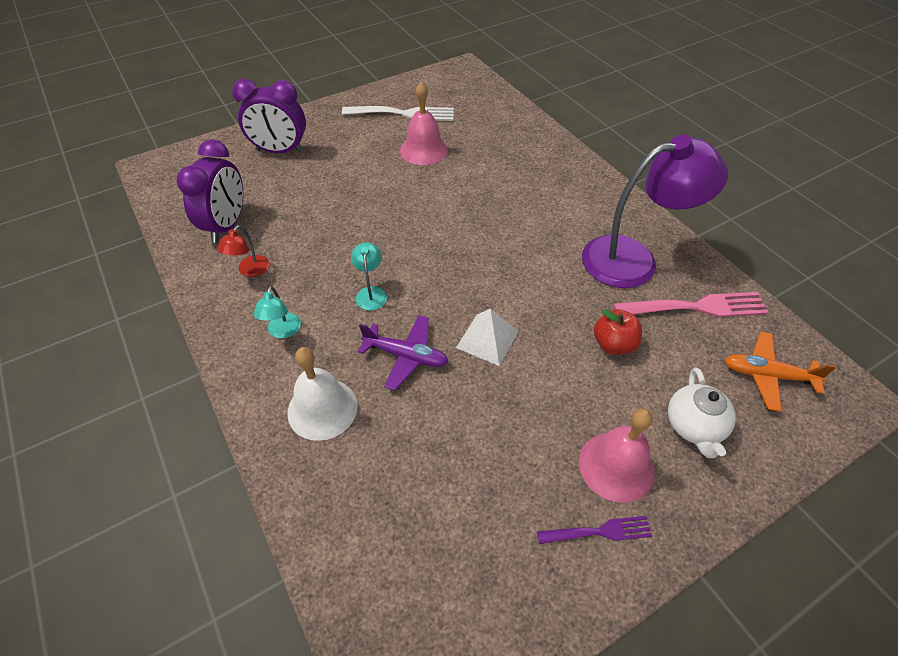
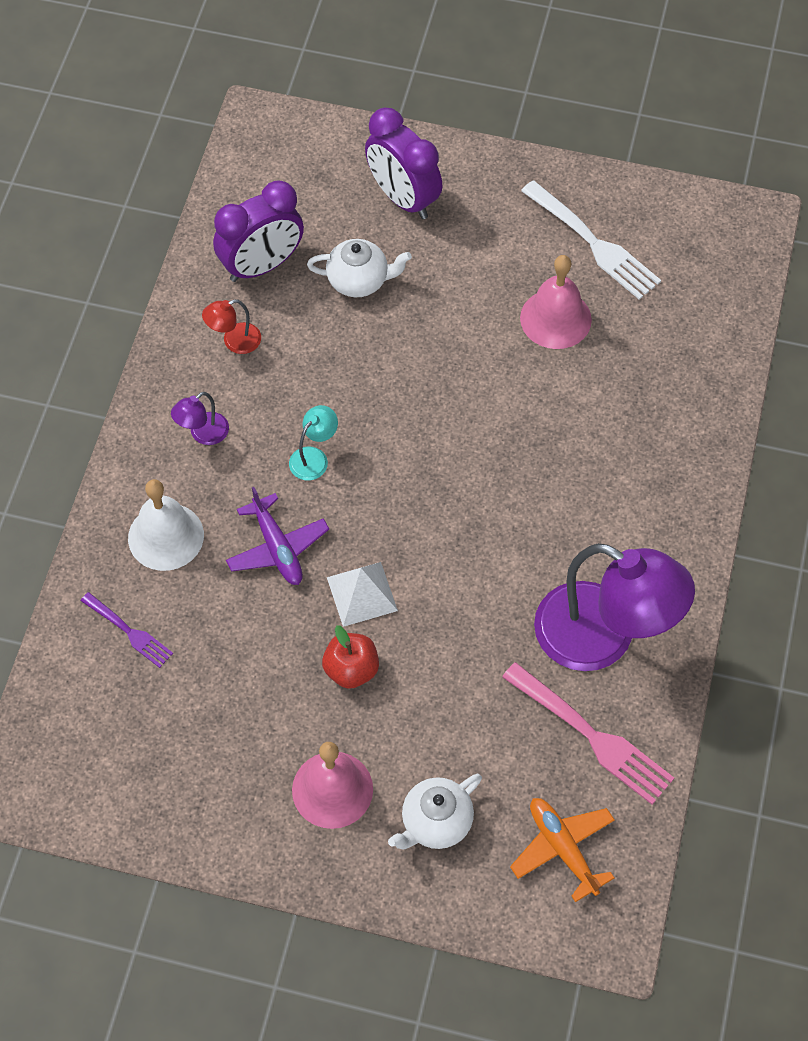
camera: 45 degrees right, 10 degrees up
(283, 331) = (203, 434): turquoise lamp -> purple lamp
(297, 197) = (359, 280): none -> white teapot
(598, 532) = (259, 817): purple fork -> purple fork (128, 631)
(613, 344) = (465, 698): red apple -> red apple (351, 669)

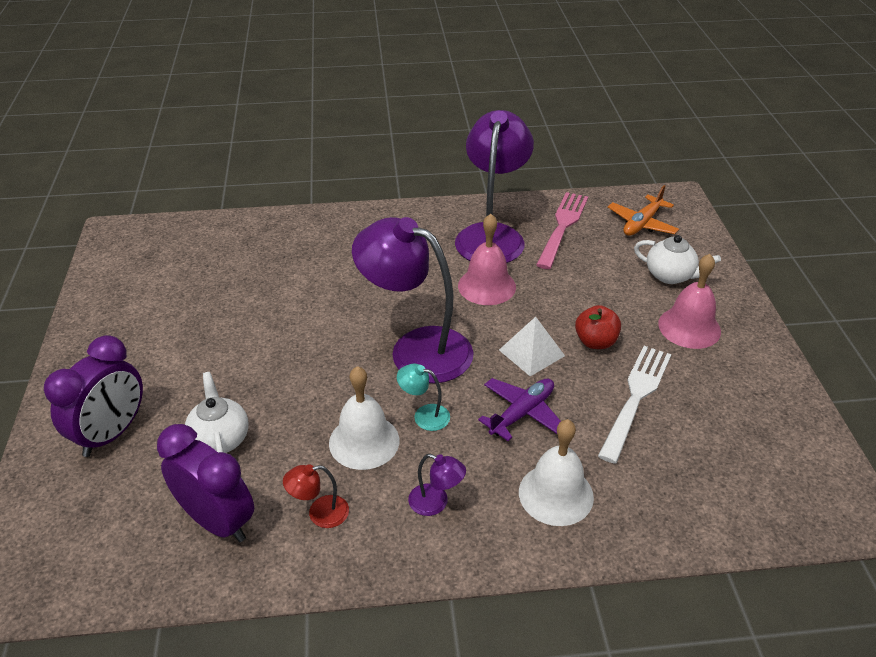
camera: 110 degrees left, 20 degrees down
(128, 631) = (661, 488): purple fork -> none
(234, 341) = (320, 513): red lamp -> red lamp turned 120 degrees clockwise
(303, 396) = (364, 441): none -> white bell
(416, 480) = (416, 348): none -> purple lamp
(555, 318) = (232, 309): pink bell -> pink bell (487, 286)
(592, 243) = (149, 305): white fork -> white fork (636, 398)

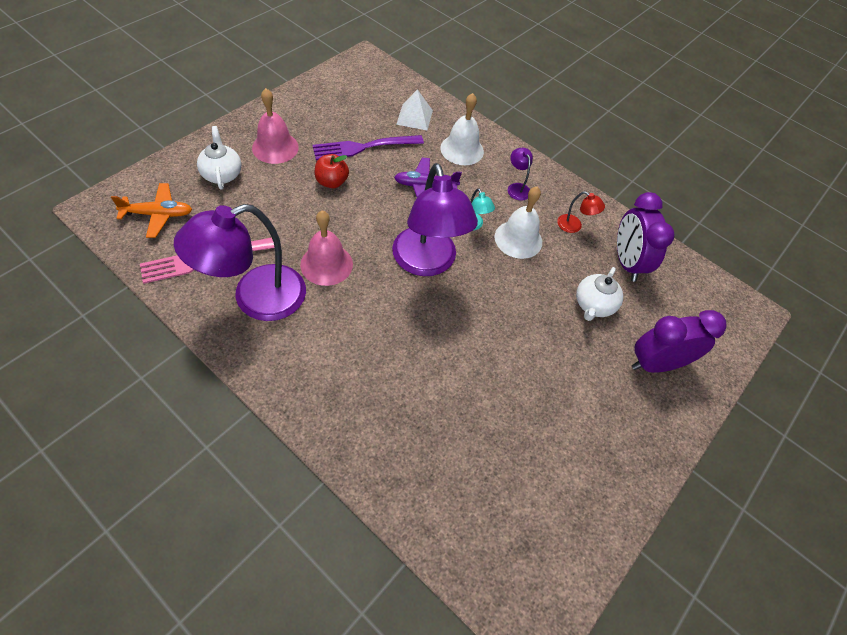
camera: 140 degrees left, 15 degrees up
(531, 353) = (372, 206): white pyramid -> white pyramid (414, 117)
(636, 398) = (364, 147): white fork -> purple fork

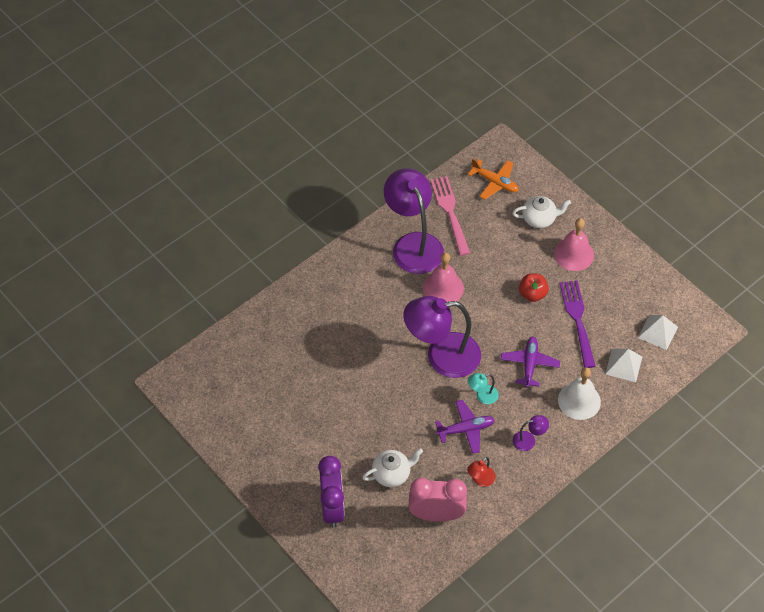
camera: 105 degrees right, 0 degrees up
(158, 214) = (495, 182): orange plane -> orange plane turned 60 degrees counterclockwise
(372, 92) = (658, 332): none -> white pyramid
(518, 239) = (466, 429): white bell -> purple plane
(593, 305) = (392, 474): white teapot -> white teapot turned 120 degrees clockwise
(626, 262) = (436, 514): purple clock -> pink clock

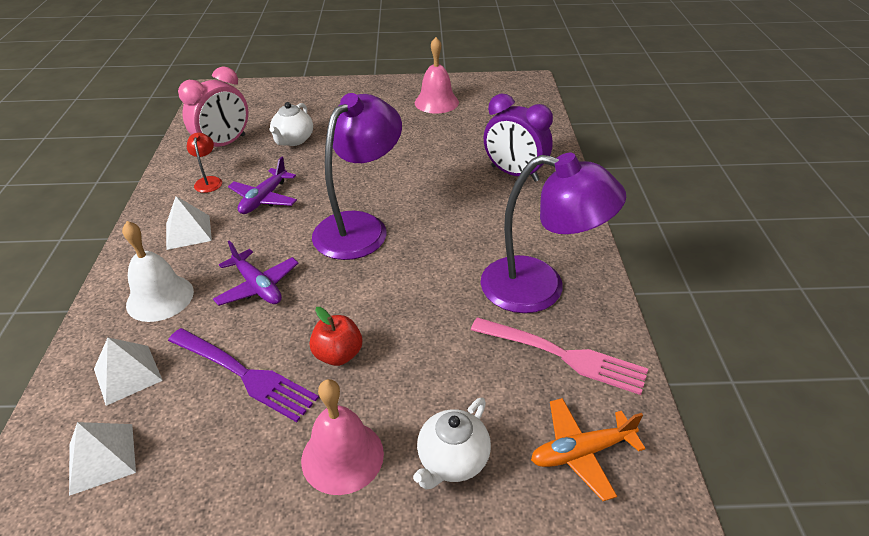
camera: 130 degrees right, 15 degrees down
(332, 507) = (314, 104): purple clock -> purple clock (514, 173)
(443, 288) = (445, 277): pink bell -> pink bell (436, 102)
(482, 396) = (278, 229): turquoise lamp -> none
(529, 440) = (188, 232): purple lamp -> white pyramid

